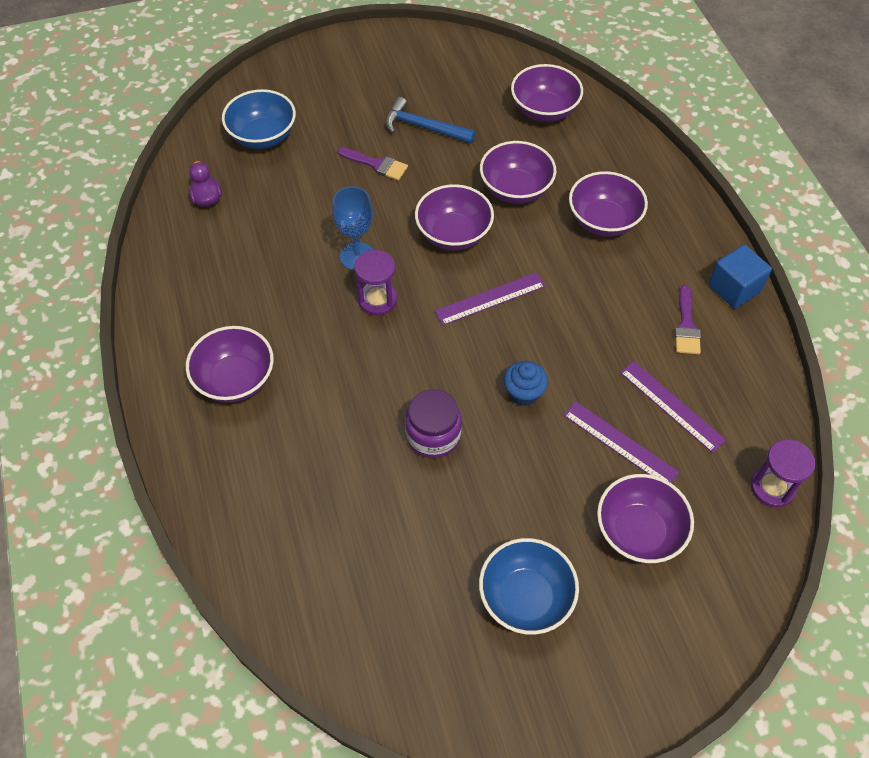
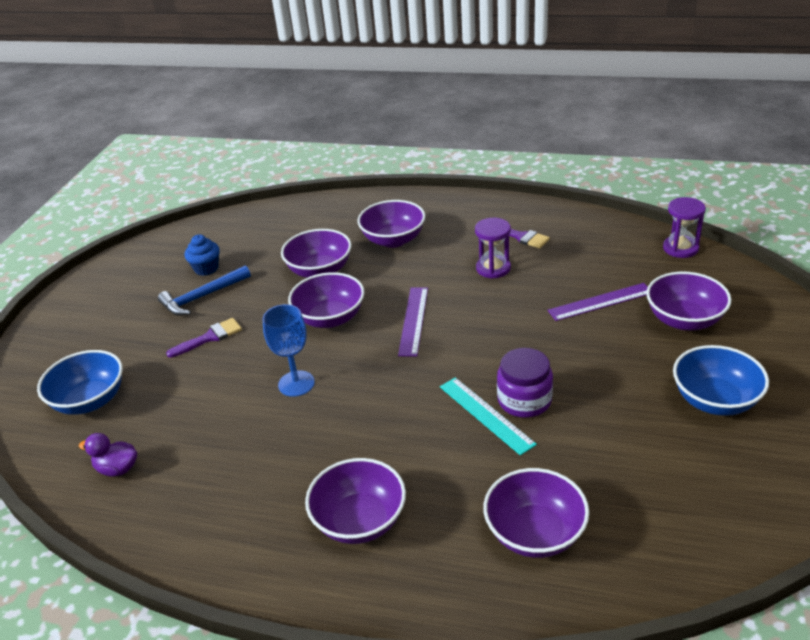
camera: 55 degrees left, 20 degrees down
(377, 300) = (355, 386): purple hourglass -> purple hourglass (493, 268)
(398, 413) = (486, 415): none -> turquoise ruler
(523, 393) = (520, 334): blue cupcake -> blue cupcake (206, 268)
(544, 110) = (260, 231): purple bowl -> purple bowl (535, 533)
(672, 406) = (584, 267): purple ruler -> none
(734, 288) = (505, 206): blue cube -> none

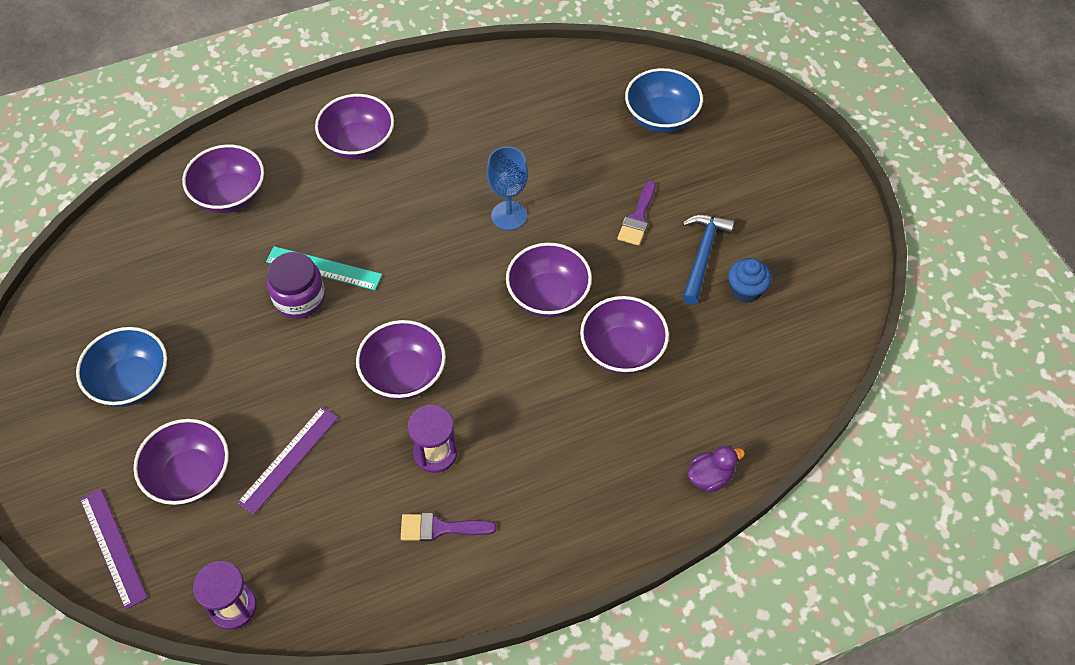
camera: 140 degrees right, 20 degrees up
(117, 469) = (569, 88): purple duck -> purple duck (710, 477)
(393, 240) = (586, 442): purple bowl -> purple bowl (404, 375)
(413, 320) = (464, 335): purple ruler -> purple ruler (113, 547)

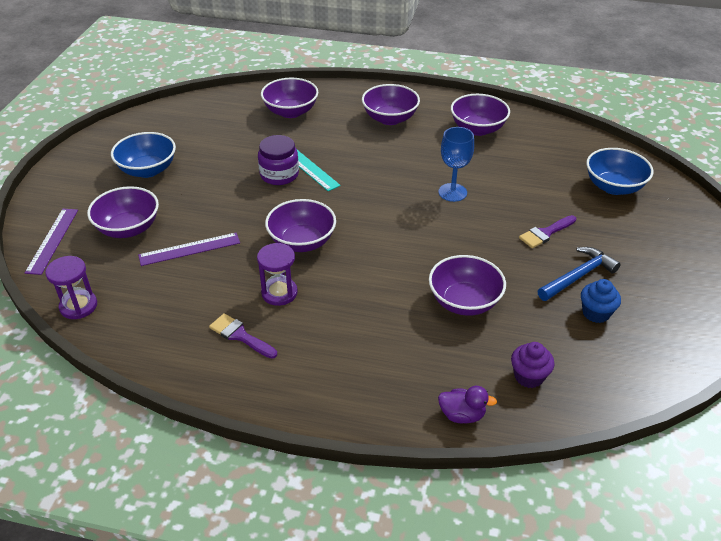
camera: 35 degrees right, 15 degrees down
(548, 296) = (439, 246): purple bowl -> purple bowl (477, 129)
(737, 399) = (529, 376): none -> purple cupcake

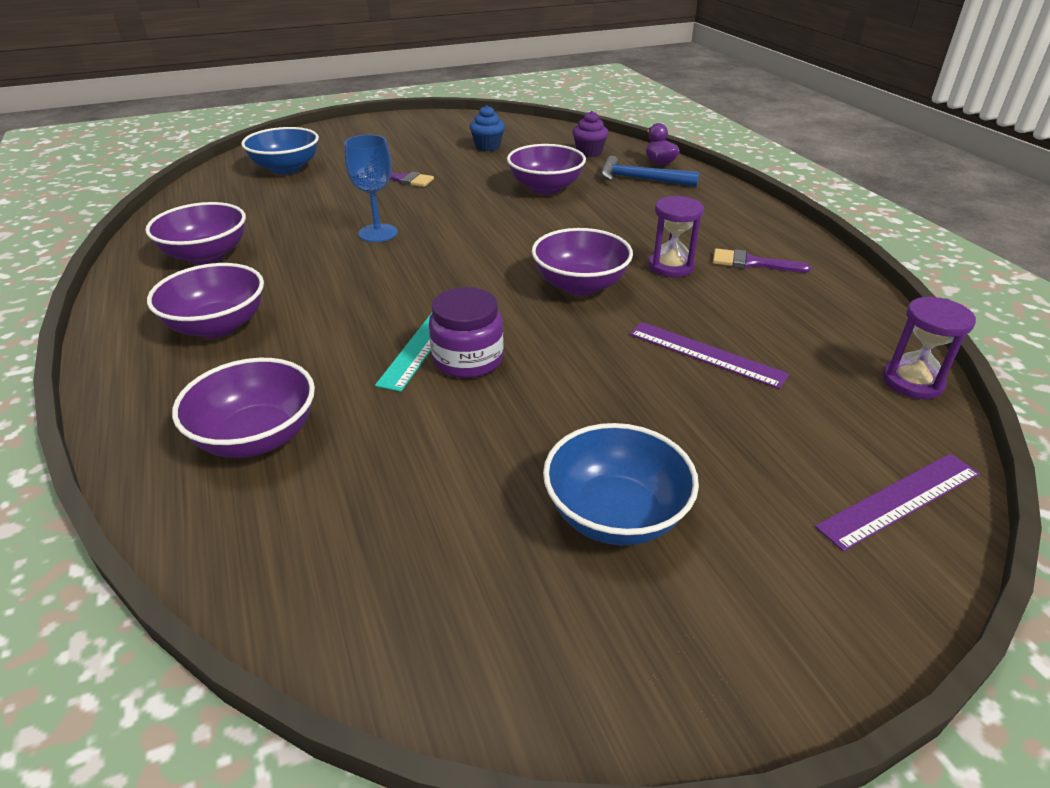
camera: 125 degrees left, 5 degrees down
(128, 228) = (757, 433): purple bowl -> none
(240, 335) = (751, 263): purple brush -> purple brush turned 105 degrees clockwise
(578, 276) = (449, 158): blue hammer -> blue hammer (640, 179)

